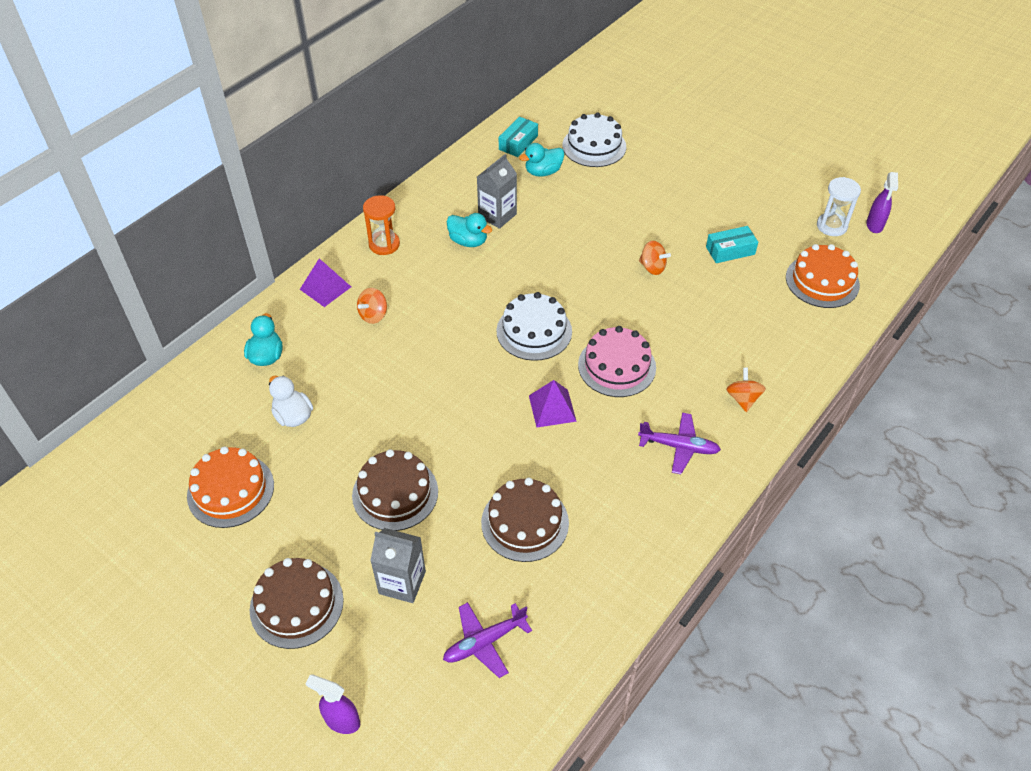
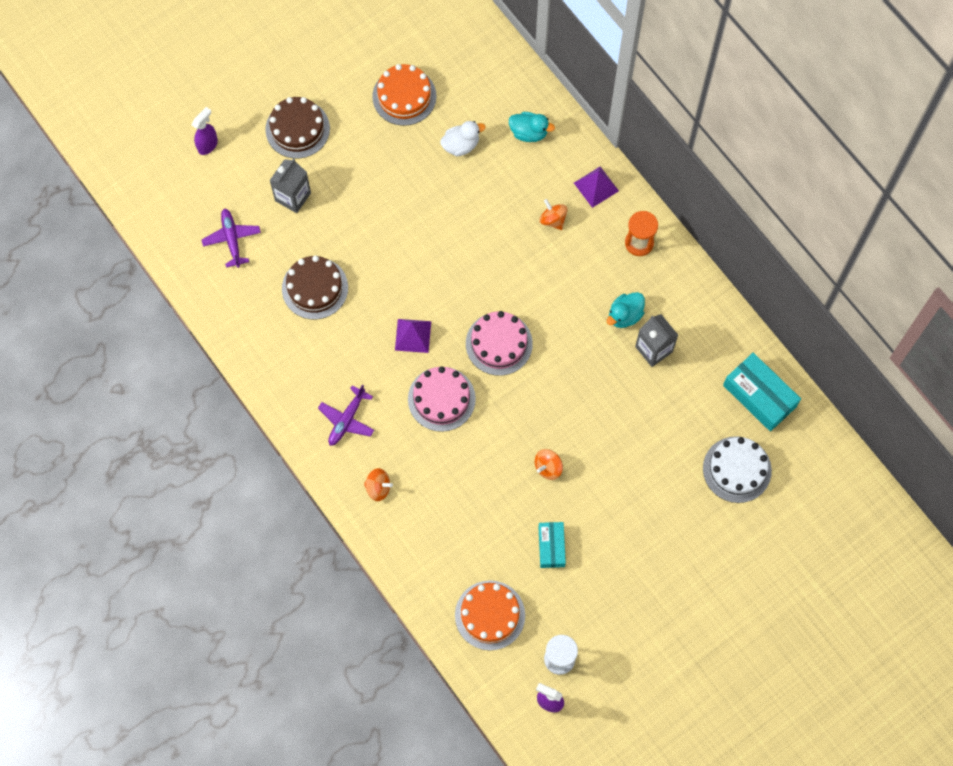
camera: 105 degrees right, 20 degrees up
(395, 493) = (367, 205): brown cake -> none
(518, 143) = (759, 396): turquoise box -> turquoise box, size x1.61
(534, 331) = (499, 343): white cake -> pink cake
(543, 172) = (707, 408): turquoise duck -> none

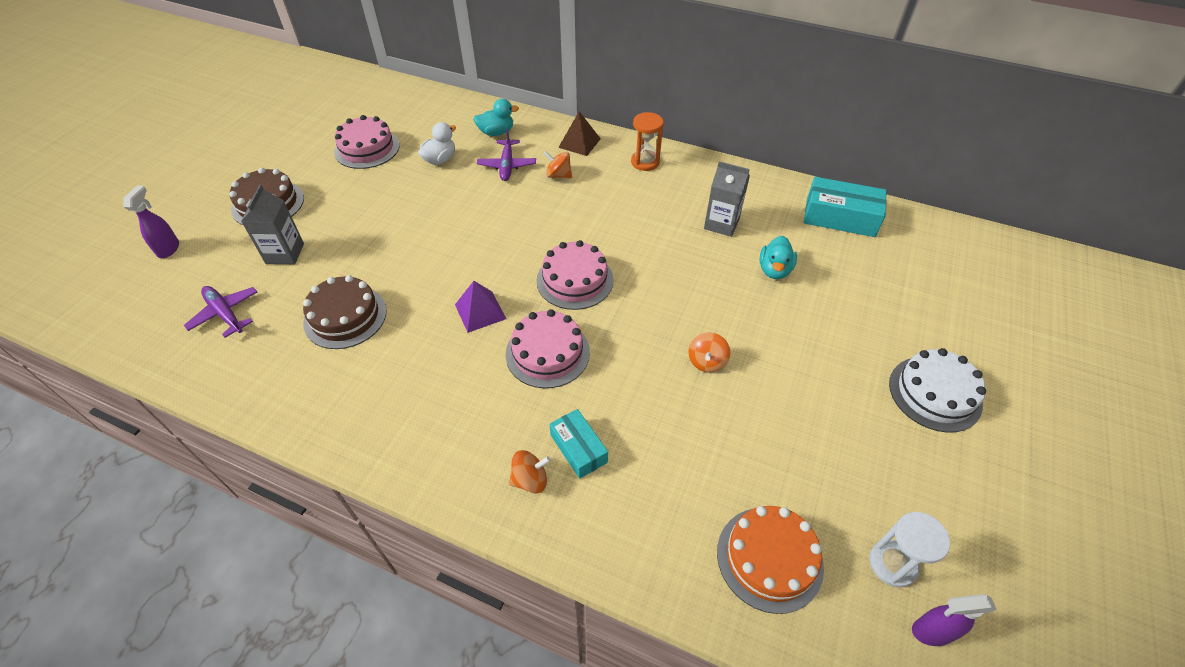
camera: 30 degrees left, 20 degrees down
(347, 419) = (448, 424): purple plane -> purple plane (507, 165)
(404, 96) = (367, 148): orange cake -> pink cake
(551, 547) = (774, 437): turquoise box -> turquoise box (578, 448)
(596, 187) = (579, 143): purple pyramid -> brown pyramid
(624, 315) = (675, 212): turquoise duck -> turquoise duck (774, 270)
(737, 469) = (879, 277): white cake -> white cake (934, 393)

